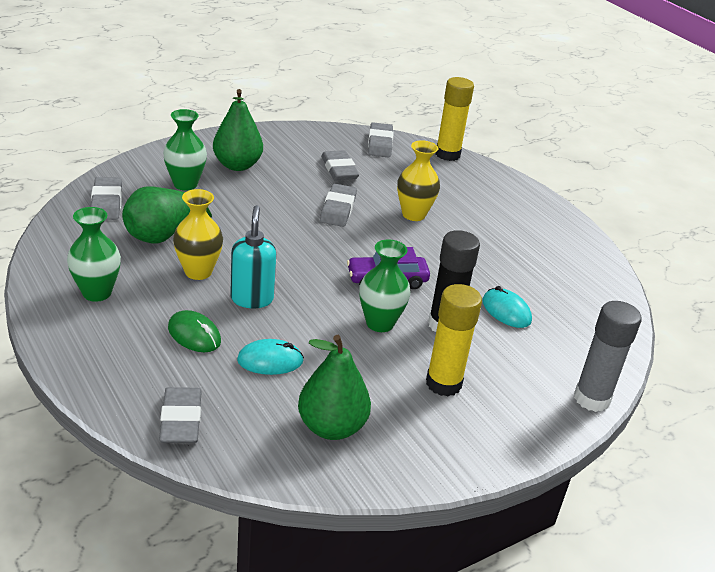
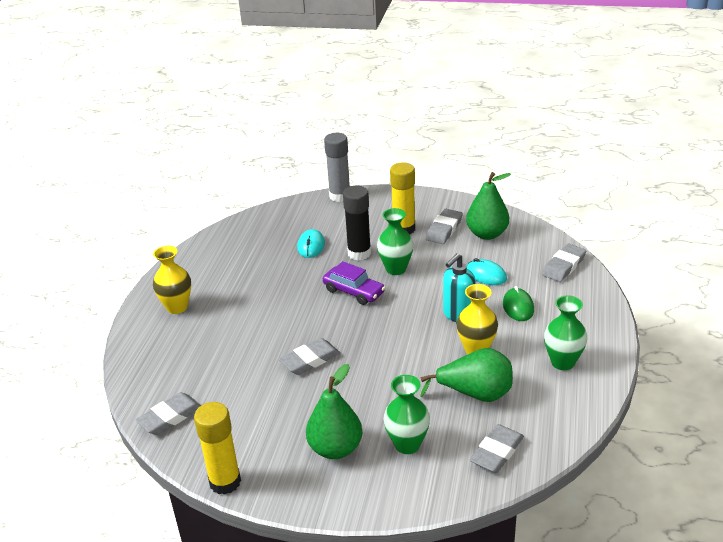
camera: 130 degrees left, 0 degrees up
(339, 169) = (251, 401): grey eraser -> grey eraser (444, 229)
(413, 214) = (260, 330): yellow vase -> yellow vase (177, 307)
(447, 154) = (134, 376): yellow glue stick -> yellow glue stick (225, 482)

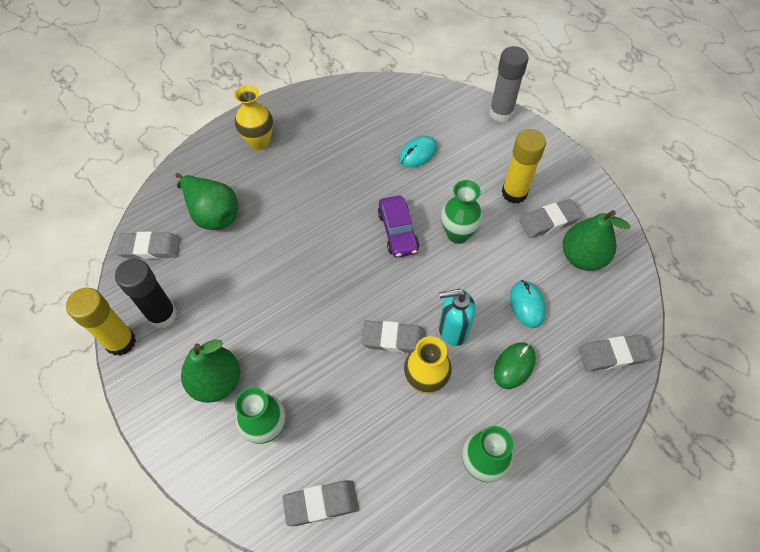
camera: 40 degrees right, 25 degrees up
(310, 360) = (291, 276): grey eraser -> grey eraser (393, 339)
(359, 253) = (447, 192): black glue stick -> black glue stick (162, 315)
(475, 394) = (371, 428): green pear -> green pear (212, 214)

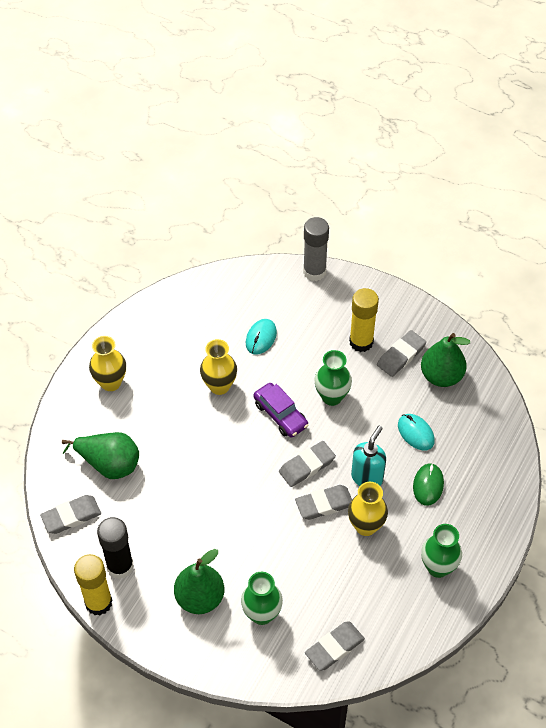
camera: 25 degrees left, 5 degrees down
(354, 182) = (219, 386): none -> yellow vase
(452, 330) = (367, 477): turquoise soap dispenser -> turquoise soap dispenser turned 150 degrees clockwise
(612, 355) = (497, 445): grey eraser -> grey eraser (307, 466)

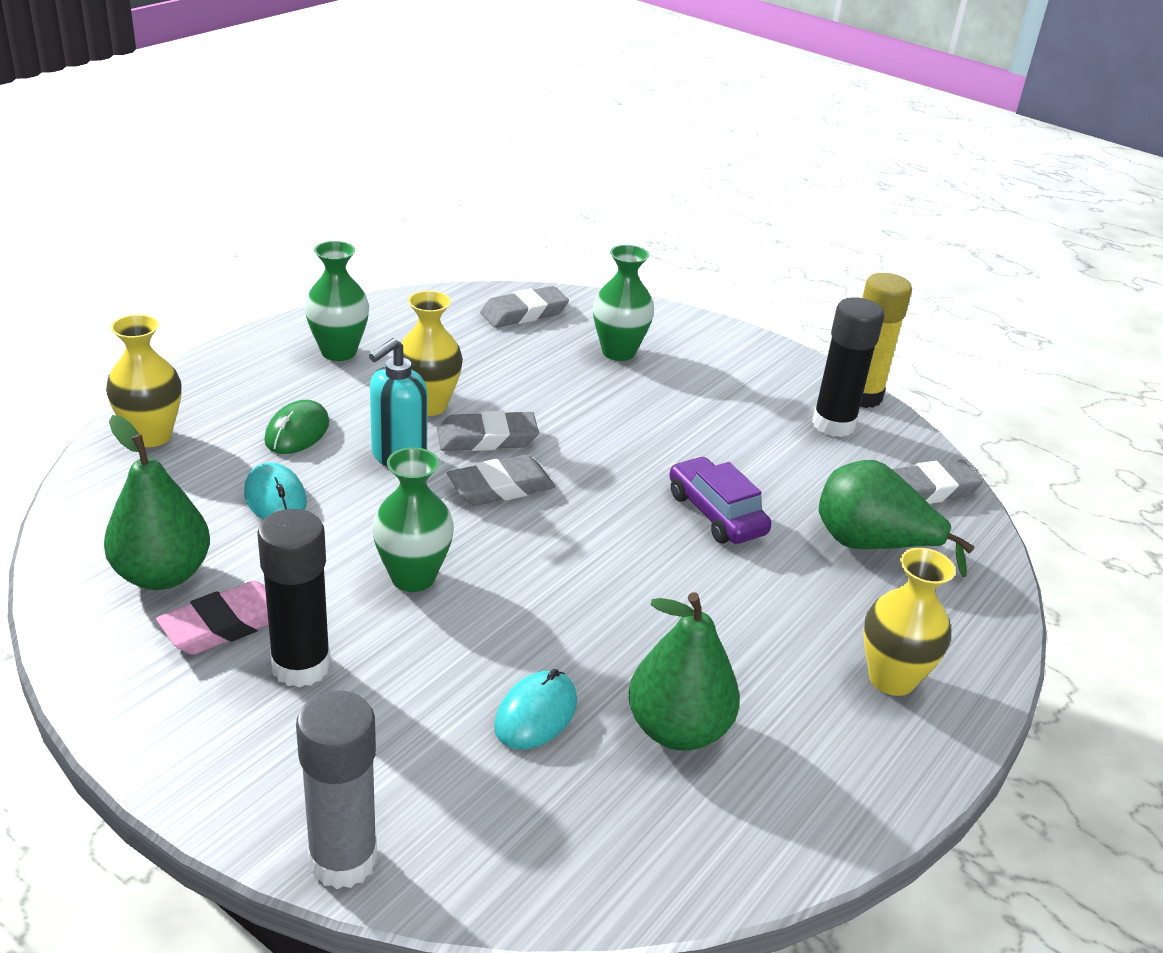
camera: 175 degrees left, 20 degrees down
(200, 598) = (708, 378): green pear -> green pear (677, 729)
(219, 386) = (648, 634): yellow vase -> yellow vase (151, 436)
(280, 415) = (529, 565): purple car -> purple car (716, 513)
(361, 342) = (301, 666): yellow glue stick -> black glue stick
(401, 355) = (225, 624): grey eraser -> pink eraser

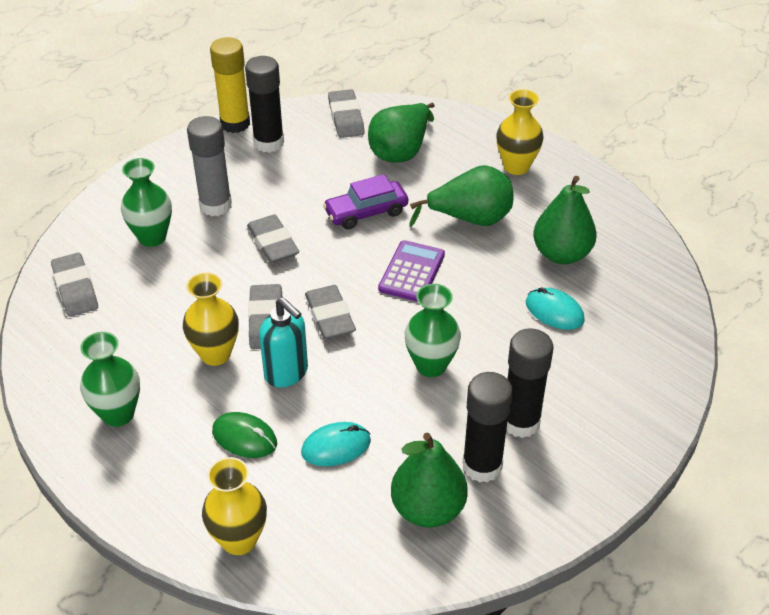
camera: 80 degrees left, 10 degrees up
(225, 624) = (482, 466): pink eraser -> black glue stick
(343, 860) = (671, 397): grey glue stick -> grey glue stick (215, 205)
(599, 558) = (412, 272): none -> purple calculator
(630, 437) = (273, 243): none -> grey eraser
(734, 620) = (470, 219): none -> green pear

